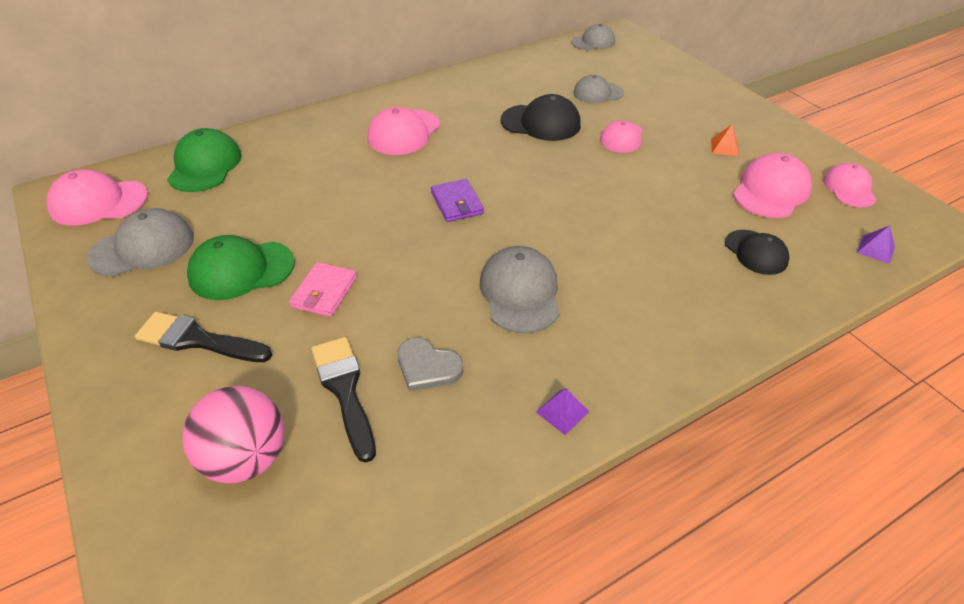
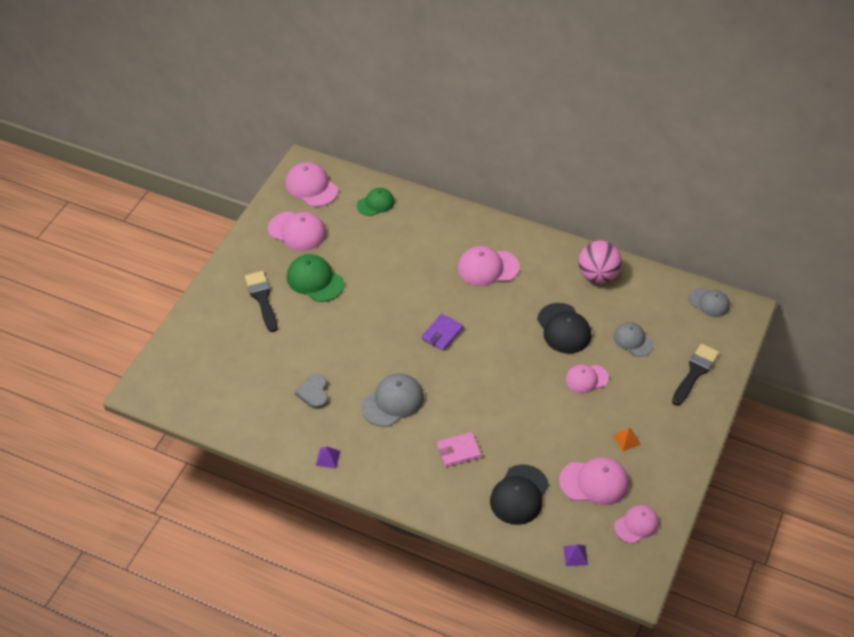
camera: 55 degrees right, 5 degrees up
(142, 247) = (297, 231): grey cap -> pink cap
(205, 166) = (375, 203): green cap -> green cap, size x0.66
(246, 458) = (220, 362): pink ball -> pink ball (598, 276)
(324, 292) = (327, 322): pink wallet -> pink wallet (458, 451)
(344, 390) = (277, 371): black brush -> black brush (695, 372)
(756, 252) = (519, 495): black cap -> black cap, size x1.51

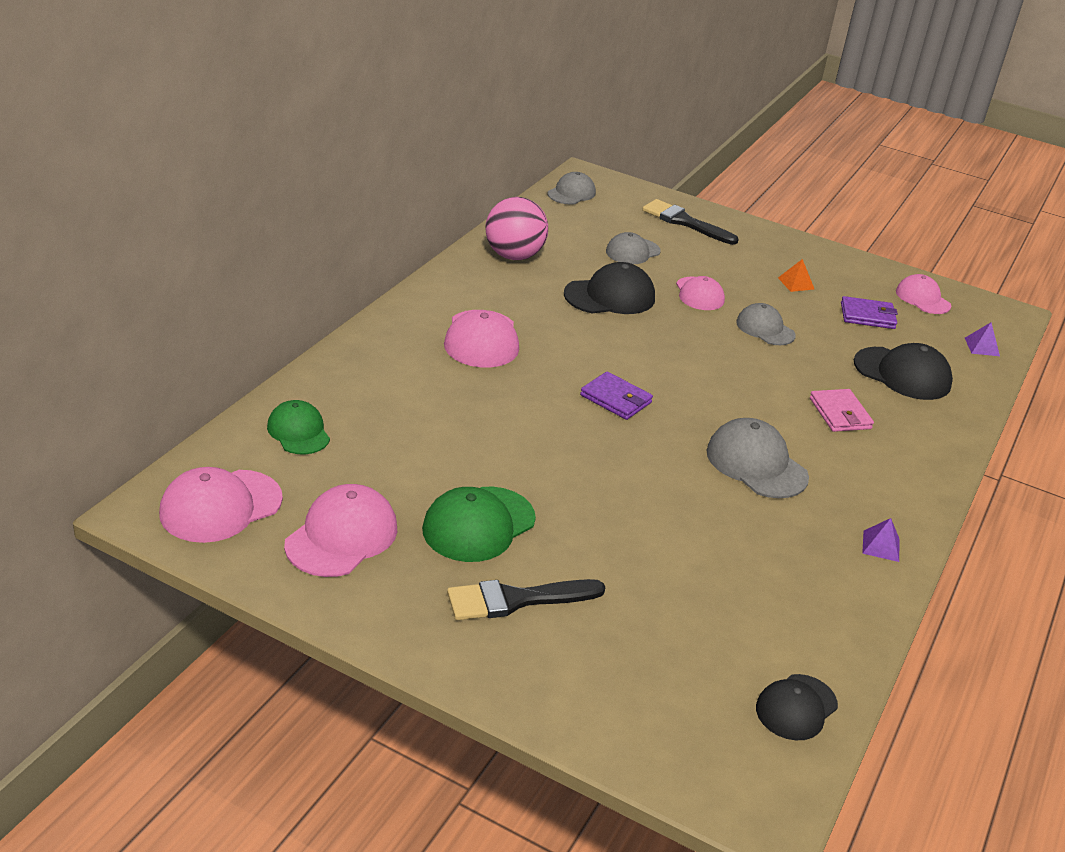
camera: 90 degrees left, 15 degrees down
(201, 407) = (796, 707): none -> black cap
(314, 392) = (746, 549): grey heart -> none
(552, 416) = (765, 329): none -> grey cap
(594, 482) = (867, 316): pink cap -> purple wallet

